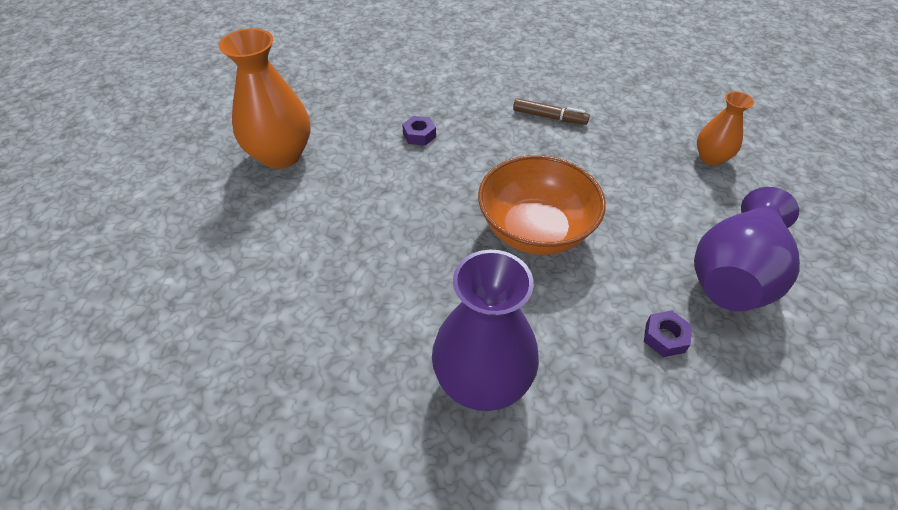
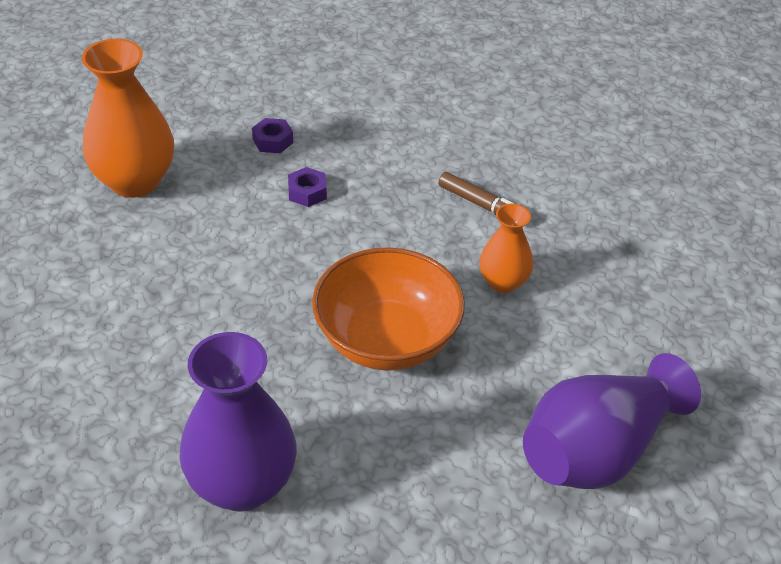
camera: 15 degrees right, 5 degrees down
(665, 337) = (470, 496): purple nut -> purple nut (273, 141)
(711, 158) = (663, 305): orange vase -> orange vase (503, 282)

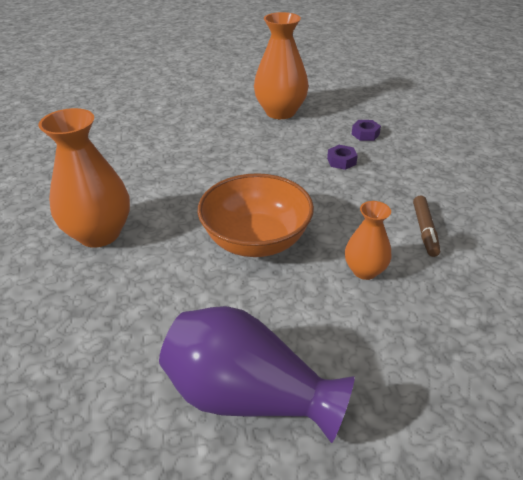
camera: 60 degrees right, 5 degrees down
(242, 484) = (99, 234): purple vase -> orange vase

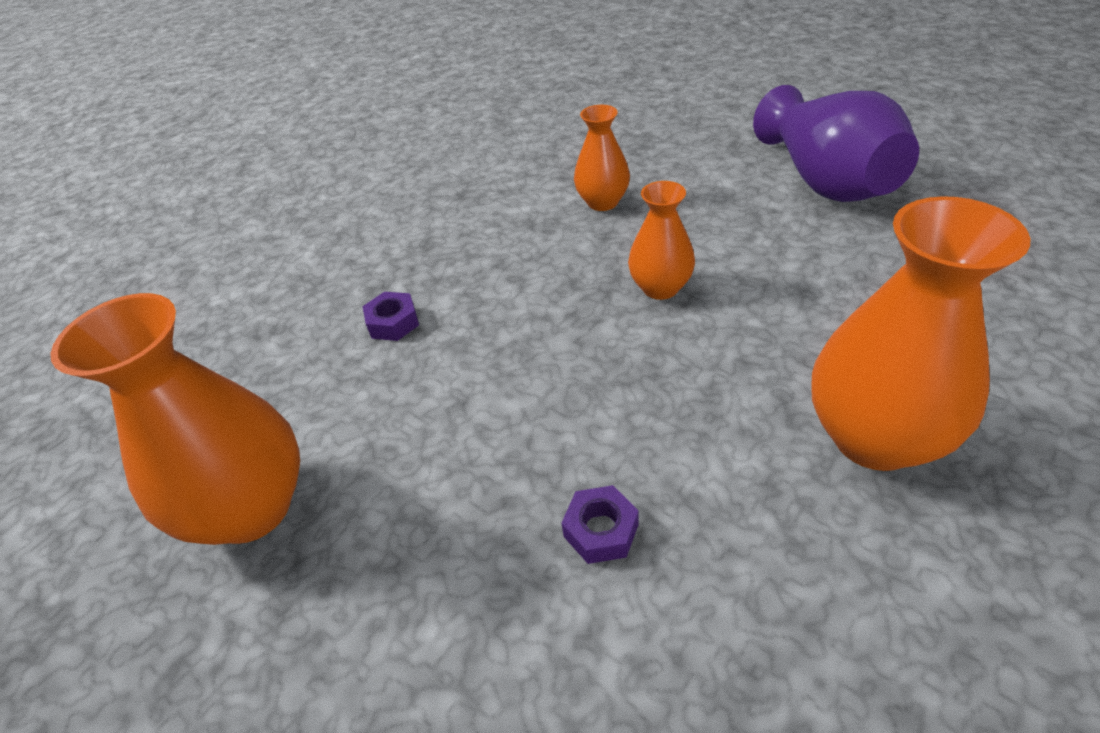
camera: 125 degrees left, 5 degrees up
(256, 240) = (660, 288): orange bowl -> orange vase
(365, 134) = (278, 343): purple nut -> purple nut (601, 530)
(424, 230) = (489, 200): brown marker -> none

